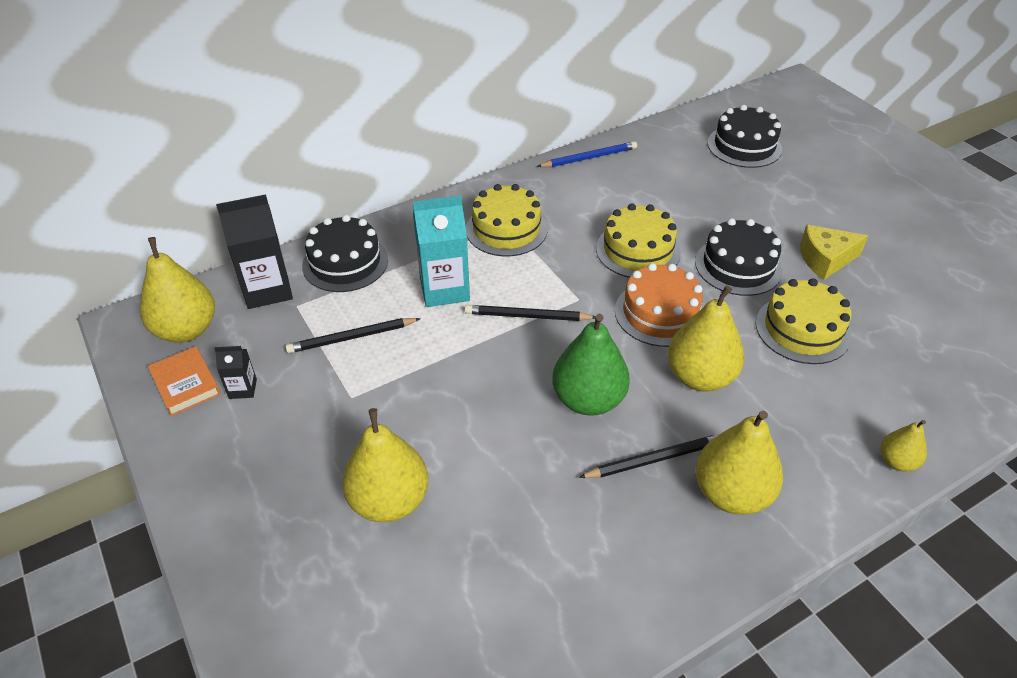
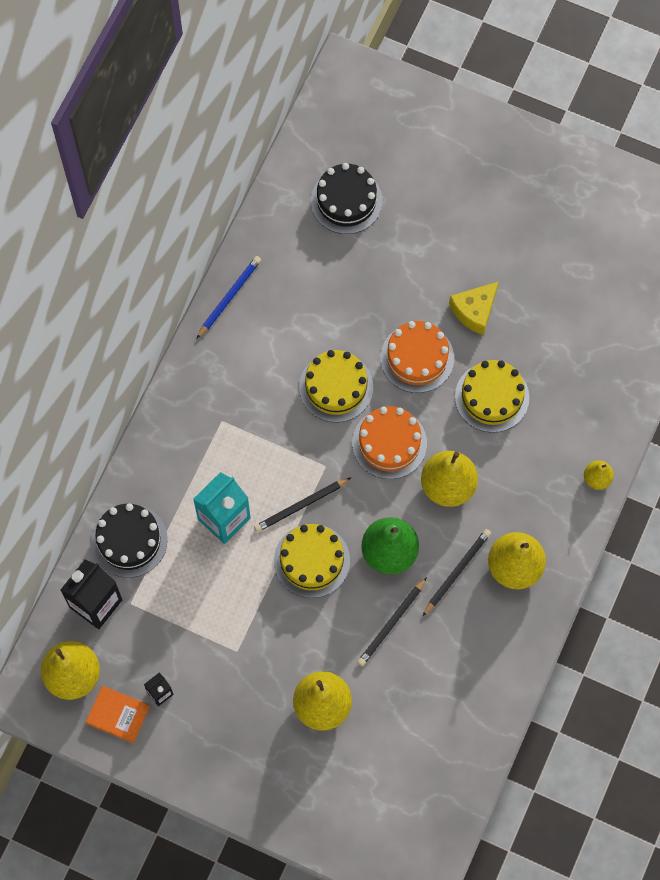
camera: 35 degrees left, 25 degrees up
(352, 338) = (195, 604): black pencil -> black pencil (392, 623)
(506, 229) = (223, 427): yellow cake -> yellow cake (311, 560)
(738, 266) = (417, 358): black cake -> orange cake

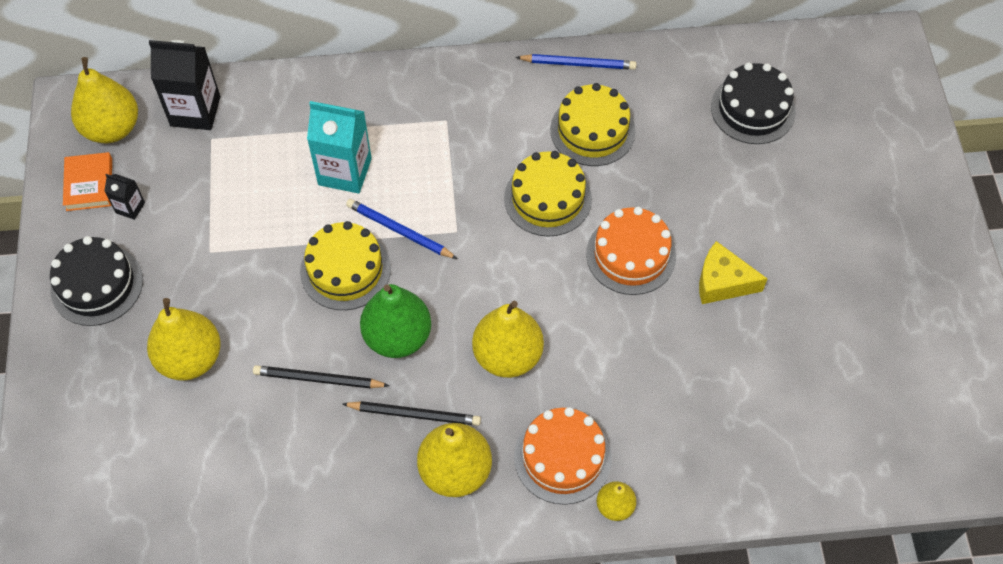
camera: 60 degrees right, 10 degrees down
(129, 540) = (275, 106): black cake -> black cake (97, 285)
(301, 506) = (399, 231): black pencil -> blue pencil
(389, 443) = (519, 276): orange cake -> orange cake (562, 457)
(492, 397) = (637, 348): yellow cake -> yellow cake (592, 130)

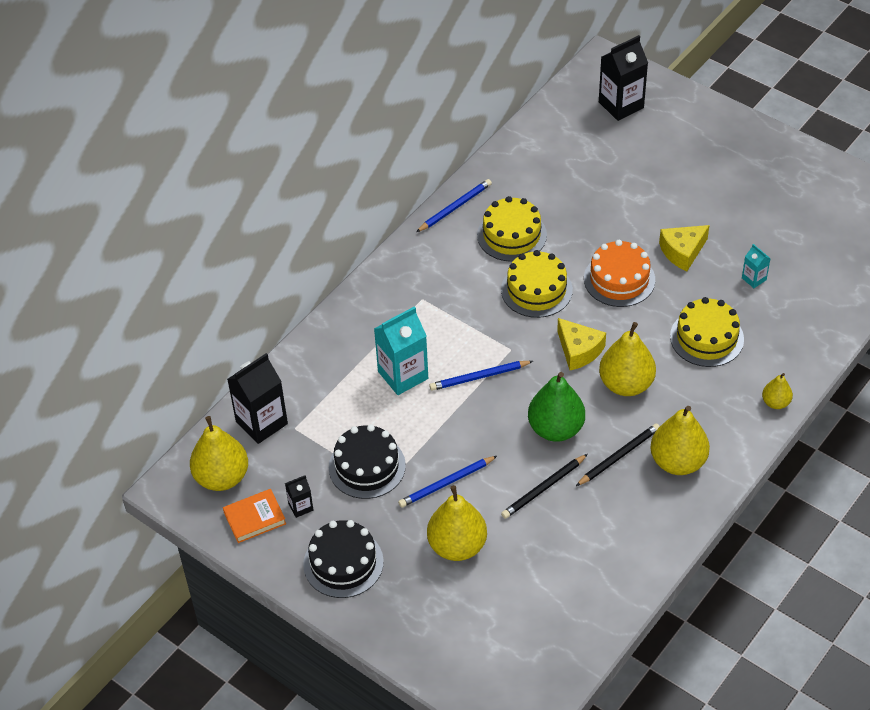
camera: 45 degrees left, 10 degrees down
(89, 184) = (254, 518): orange book -> orange book turned 60 degrees counterclockwise
(253, 297) = (446, 483): none -> blue pencil
(345, 270) = (478, 423): yellow cake -> yellow cake (706, 338)
(509, 286) = (578, 350): none -> yellow cheese
(562, 457) = (720, 404): orange cake -> none
(753, 109) = (581, 153): black cake -> black cake (367, 466)
(755, 370) = (754, 279): none -> turquoise carton
(850, 95) = (621, 105): none -> black carton

